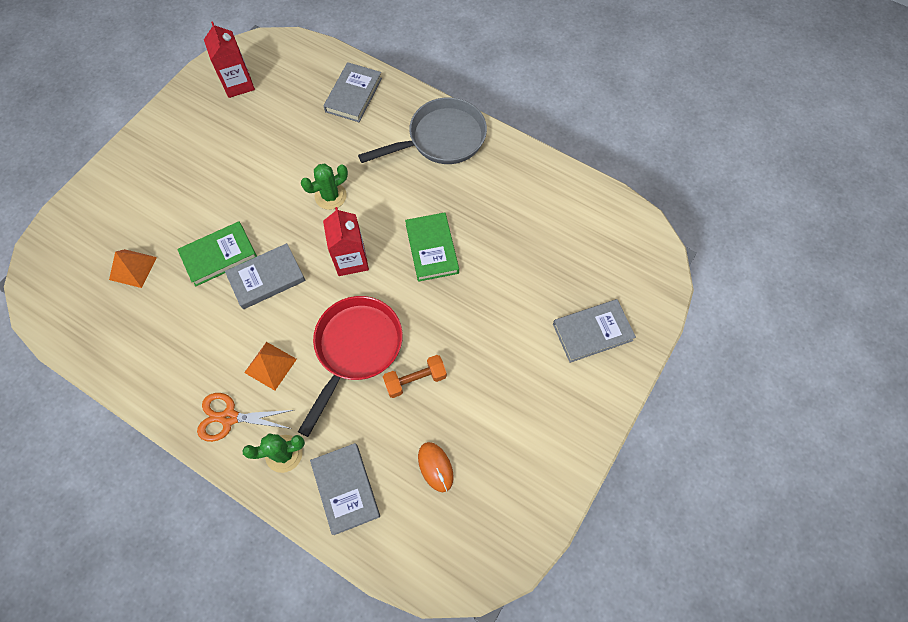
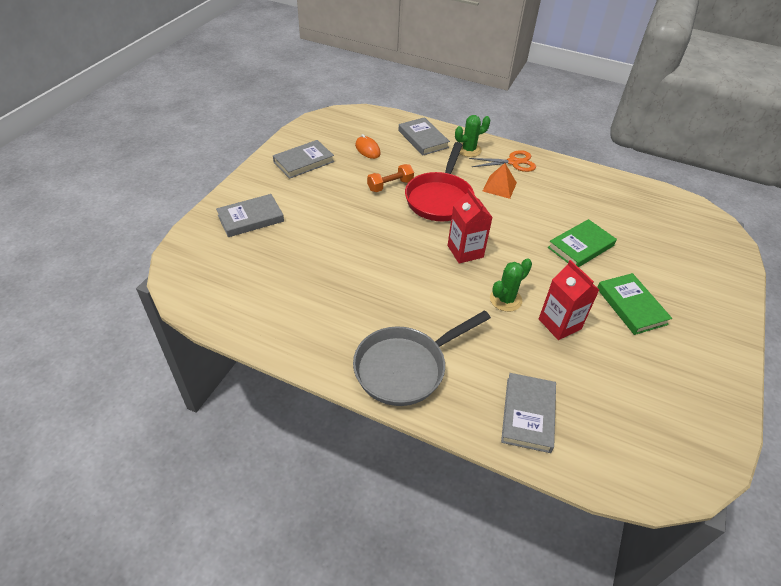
camera: 170 degrees right, 20 degrees down
(133, 268) = (645, 233): orange pyramid -> none
(238, 84) = (677, 415): red carton -> red carton (559, 324)
(266, 278) = (531, 234): grey book -> grey book (304, 162)
(432, 249) = (394, 264): green book -> green book (631, 306)

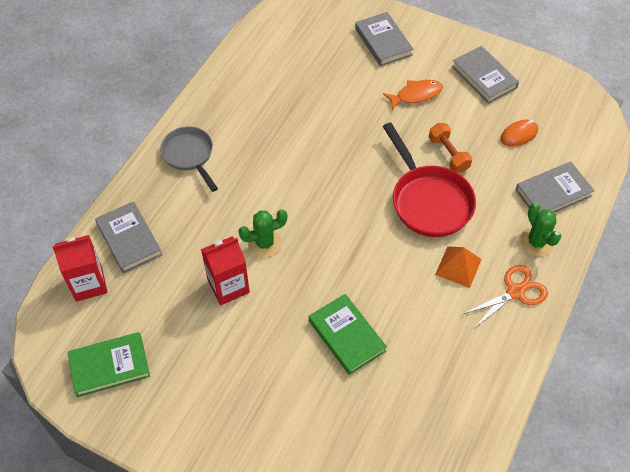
camera: 95 degrees right, 10 degrees up
(322, 200) = (416, 95): none -> orange fish
(405, 367) = (189, 155): grey pan -> grey pan, size x0.66
(440, 198) = (428, 201): red pan -> red pan turned 135 degrees counterclockwise
(465, 251) = (337, 216): red carton -> red carton (89, 284)
(505, 299) = (264, 243): green cactus -> green cactus turned 75 degrees counterclockwise
(513, 162) = (515, 292): orange scissors -> orange scissors turned 120 degrees counterclockwise
(528, 414) = (129, 239): grey book -> grey book turned 45 degrees clockwise
(631, 306) = (248, 365): green book -> green book (110, 366)

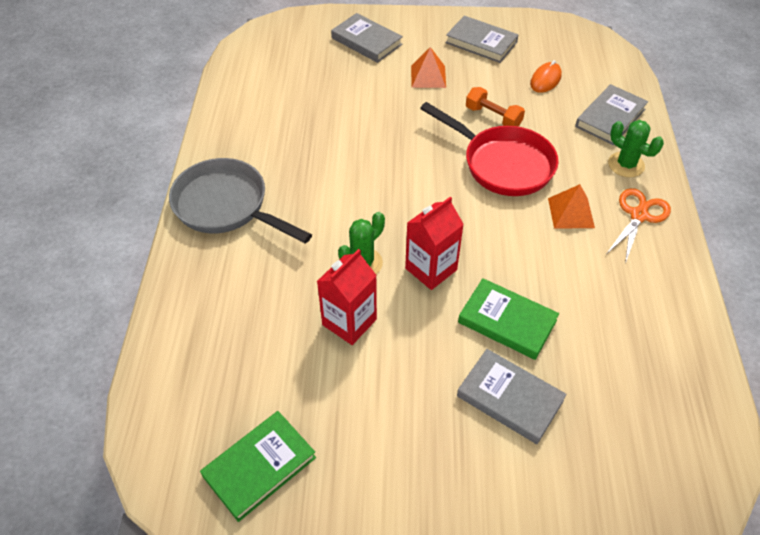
camera: 25 degrees left, 5 degrees down
(89, 284) = (181, 384): red carton -> red carton (431, 269)
(129, 239) = (204, 316): grey book -> grey book (510, 398)
(189, 155) = (226, 206): grey pan -> grey pan, size x1.51
(416, 95) = (428, 76): orange fish -> orange pyramid

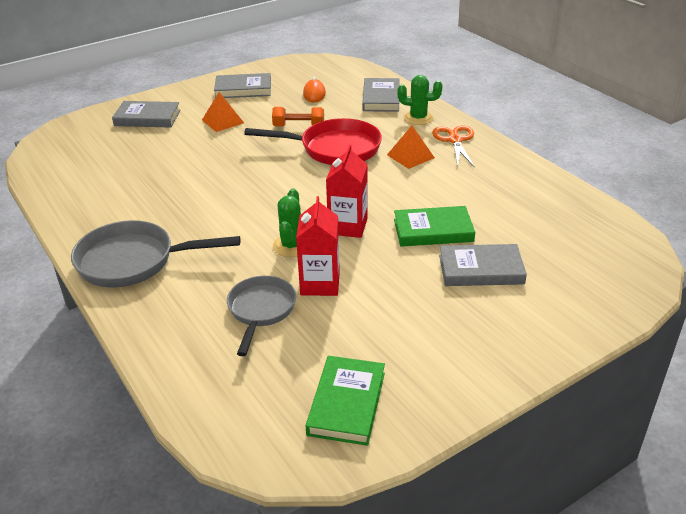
camera: 35 degrees left, 15 degrees down
(277, 321) = (261, 311): none -> grey pan

